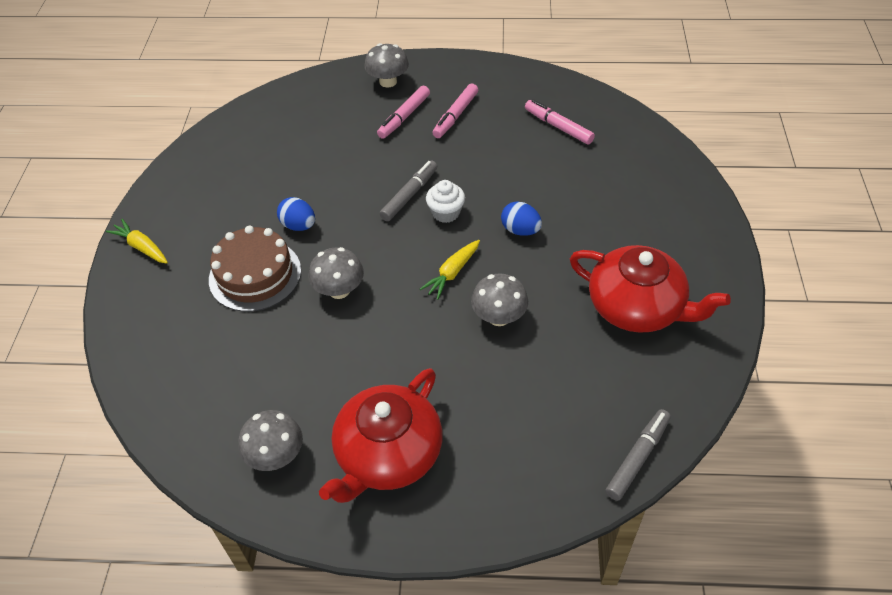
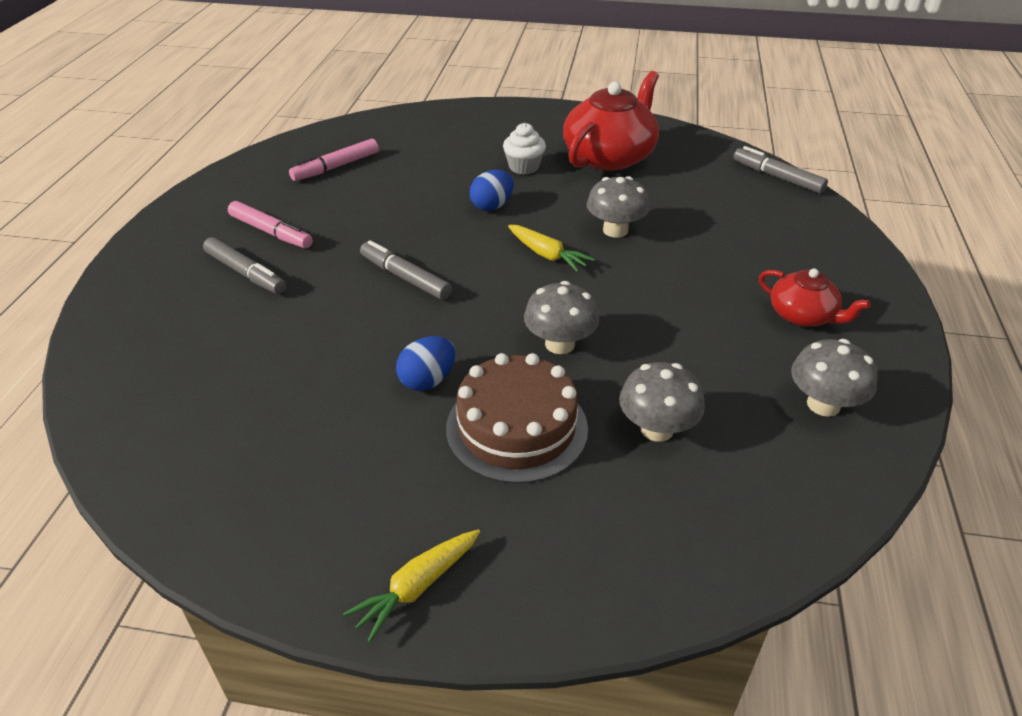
camera: 85 degrees left, 10 degrees down
(387, 454) = (803, 315): red teapot -> red teapot, size x0.55
(388, 81) = (155, 283): grey mushroom -> grey mushroom (657, 429)
(404, 117) = (246, 273): pink marker -> grey marker
(446, 213) = (447, 252): white cupcake -> white cupcake (524, 167)

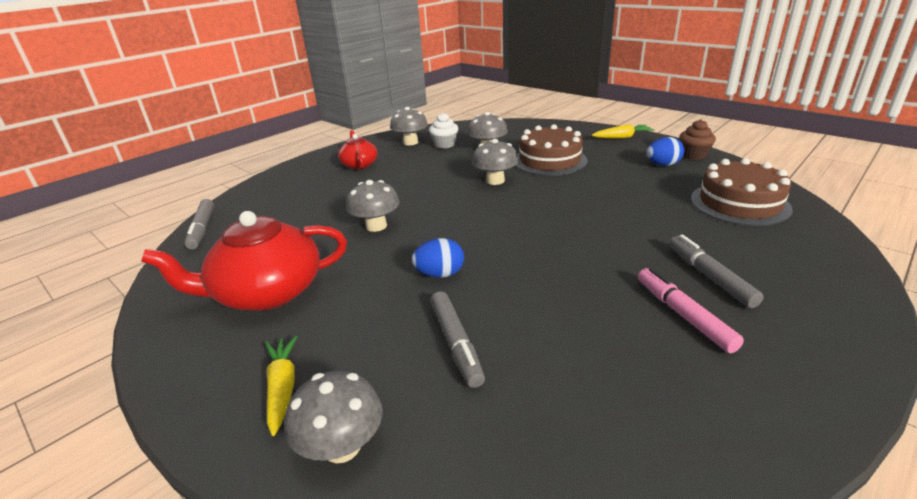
camera: 145 degrees left, 10 degrees down
(190, 403) = (739, 203): none -> brown cake
(249, 543) = (693, 155): none -> brown cupcake
(336, 167) = (576, 399): pink marker -> none
(405, 278) = (564, 236): grey marker -> grey marker (456, 343)
(427, 380) = (583, 183): blue egg -> blue egg (663, 165)
(448, 121) = (342, 446): none -> grey mushroom
(524, 167) = (358, 309): white cupcake -> white cupcake (444, 144)
(547, 255) = (445, 223): yellow carrot -> yellow carrot (282, 387)

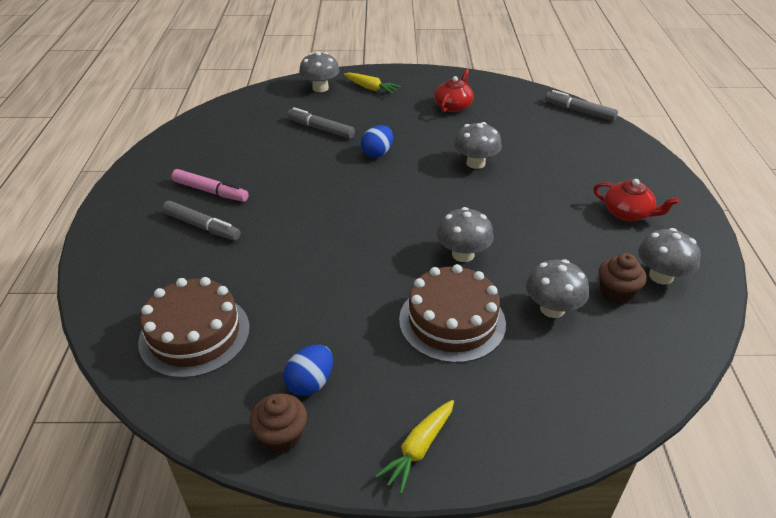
camera: 135 degrees right, 10 degrees up
(267, 292) = (453, 106): red teapot -> red teapot, size x0.55
(444, 144) = (616, 292): white cupcake -> brown cupcake

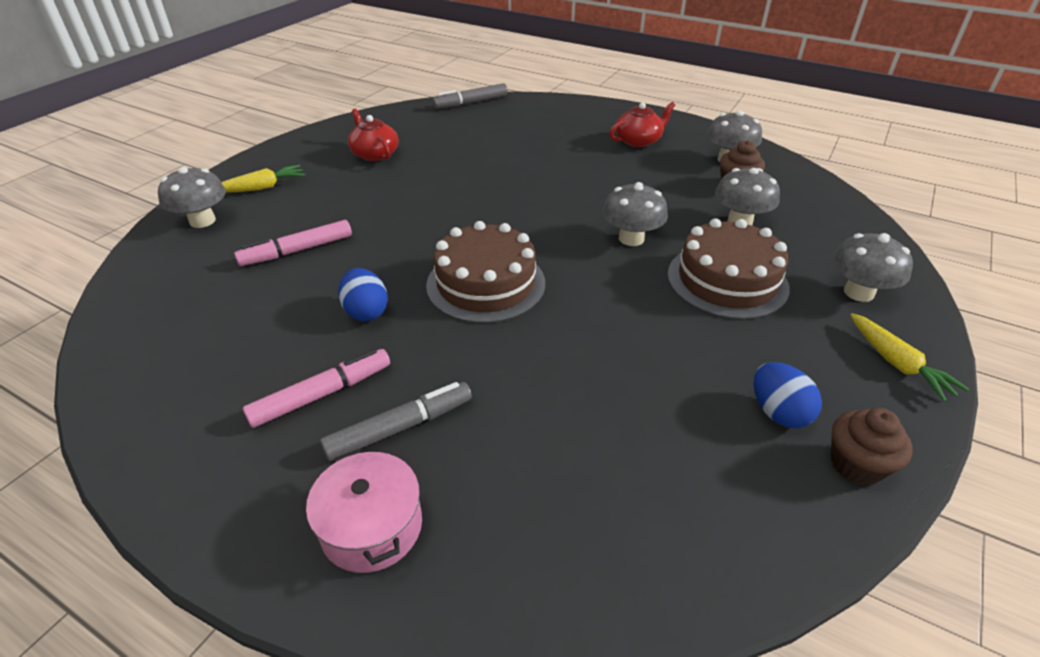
camera: 60 degrees left, 0 degrees up
(134, 245) = (372, 526): none -> pink pot
(194, 334) = (639, 502): brown cake -> brown cake (486, 284)
(320, 129) = (297, 251): grey marker -> pink marker
(377, 153) = (402, 228): blue egg -> blue egg (366, 311)
(475, 163) = (491, 179): grey mushroom -> grey mushroom (858, 292)

